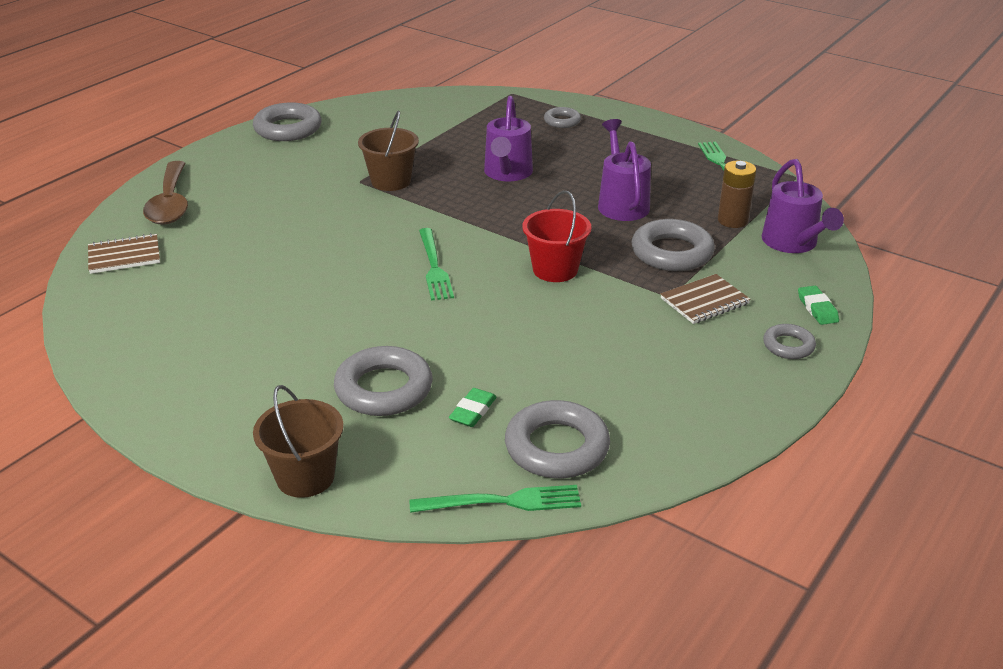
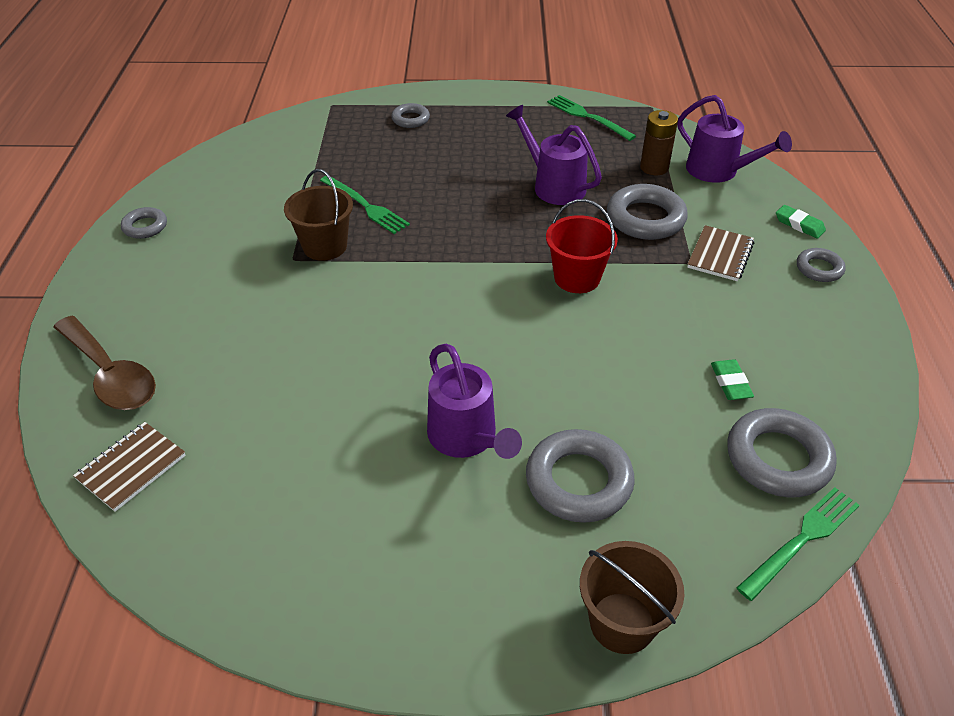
camera: 35 degrees left, 10 degrees up
(288, 129) = (145, 226): grey ring -> grey ring, size x0.55
(434, 267) = (473, 324): green fork -> green fork (365, 206)
(473, 411) = (676, 461): green eraser -> green eraser (730, 383)
(507, 174) = (425, 194): purple watering can -> purple watering can (467, 439)

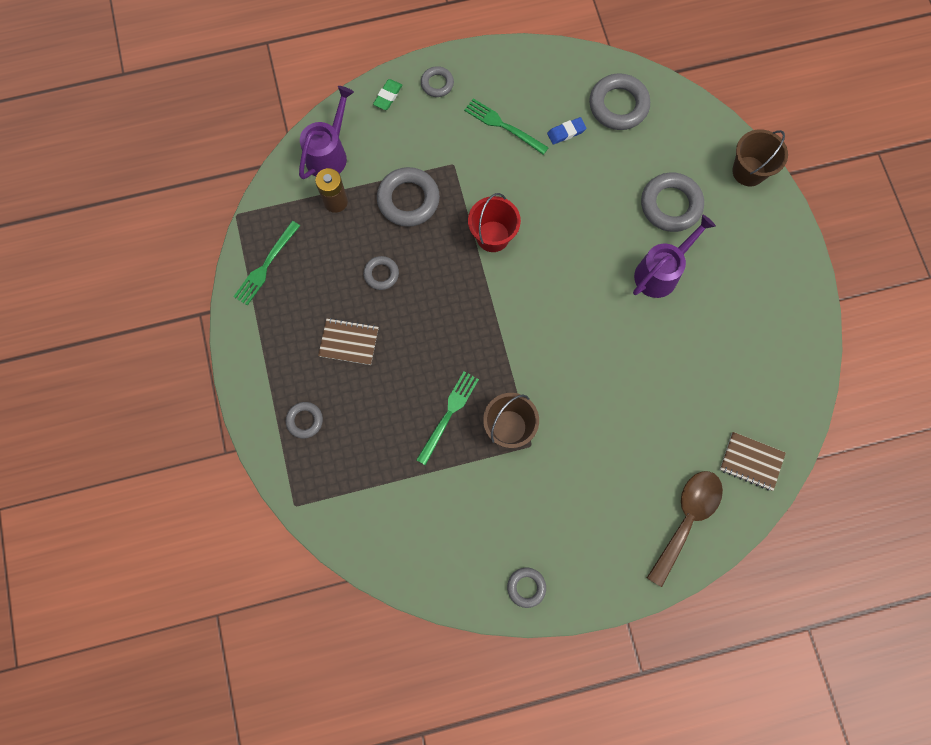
camera: 105 degrees left, 30 degrees up
(553, 185) = (381, 274): purple watering can -> grey ring
(720, 255) = (439, 146): brown notebook -> brown notebook (349, 342)
(730, 383) = (566, 132): green eraser -> blue eraser
(802, 539) = (669, 93): green fork -> green fork (503, 126)

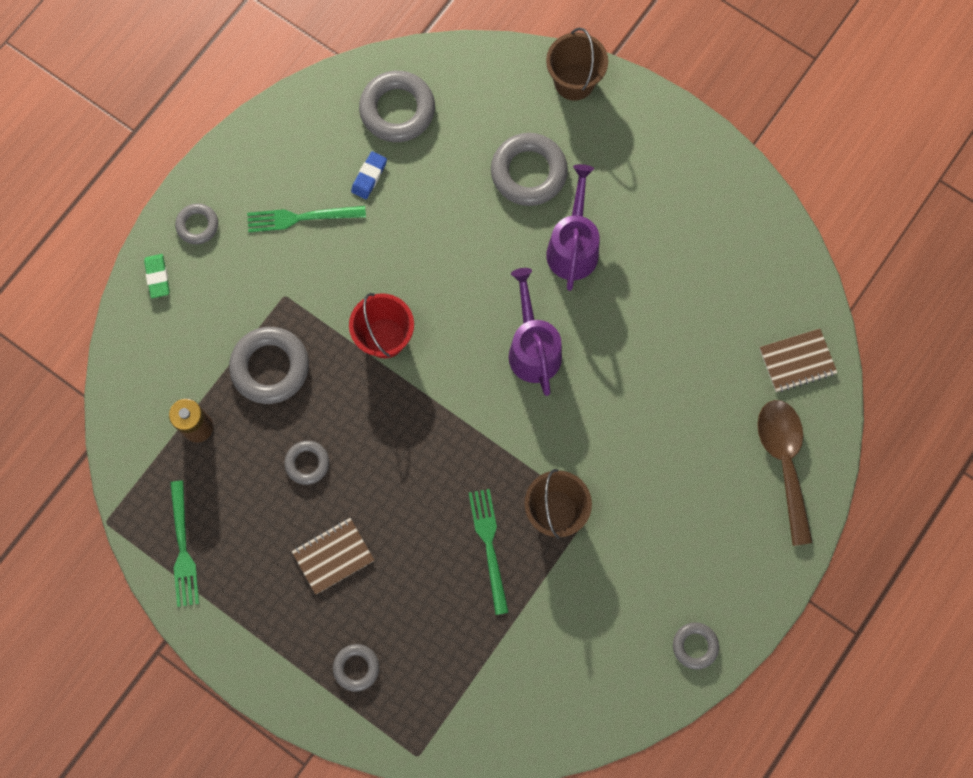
camera: 40 degrees left, 0 degrees up
(329, 153) = (148, 383): purple watering can -> purple watering can (532, 347)

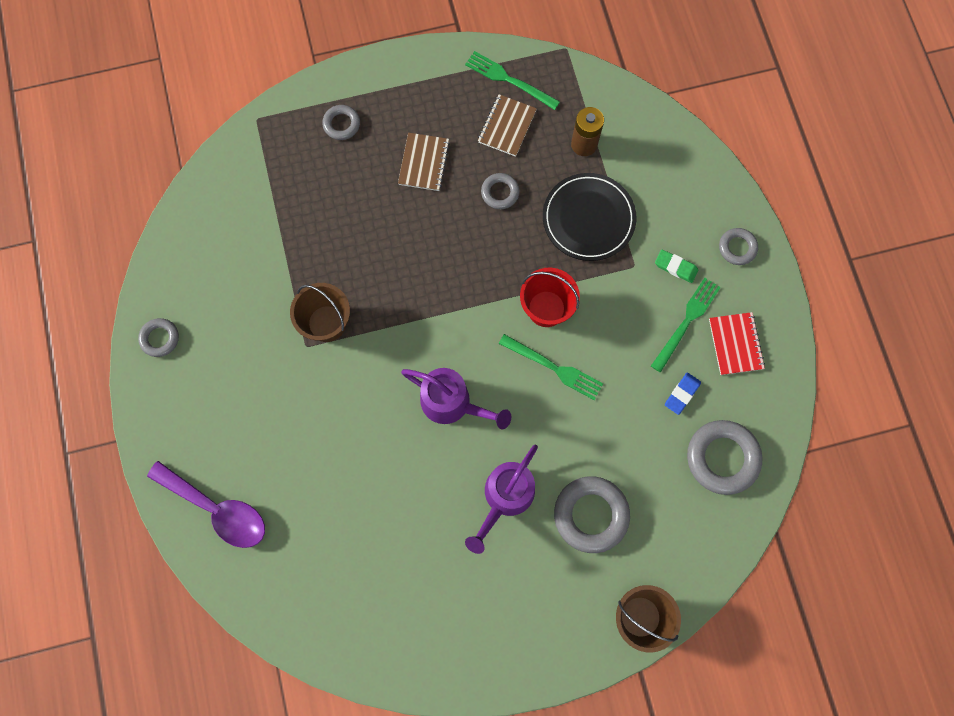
camera: 130 degrees right, 0 degrees up
(158, 277) = (717, 195): green eraser -> green eraser (675, 267)
(270, 367) = (588, 219): grey ring -> black plate
(289, 166) = (735, 344): none -> red notebook
(369, 176) = (682, 394): blue eraser -> blue eraser turned 60 degrees clockwise
(489, 546) = (343, 262): green fork -> green fork (554, 368)
(573, 246) = (505, 498): purple watering can -> purple watering can turned 75 degrees clockwise
(784, 462) = (217, 509): brown spoon -> purple spoon
(797, 361) = (276, 588): brown notebook -> brown notebook (507, 126)

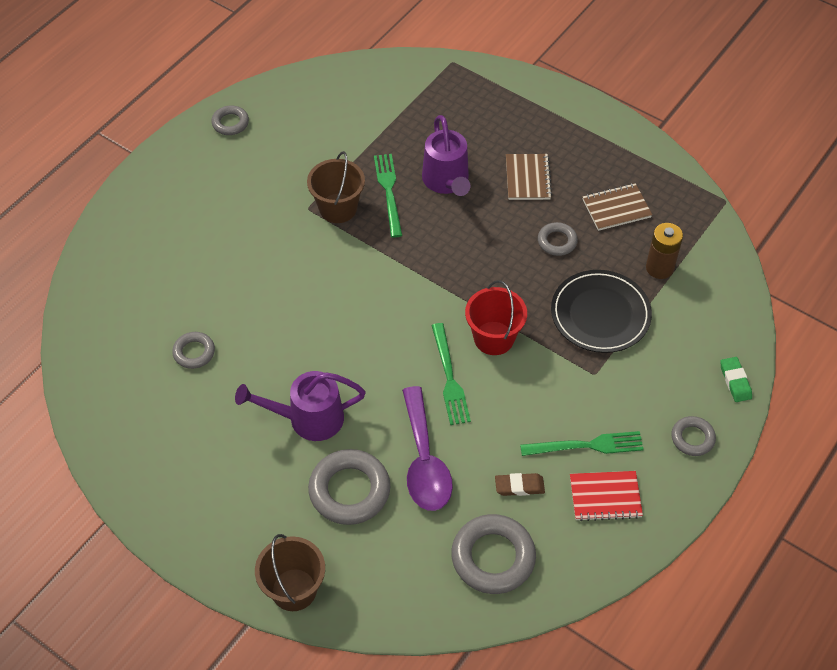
camera: 50 degrees right, 20 degrees down
(217, 509) = (132, 242): purple spoon -> purple spoon (424, 461)
(341, 124) = (503, 110): grey ring -> grey ring (194, 352)
(424, 163) = (527, 178): brown notebook -> brown notebook turned 60 degrees counterclockwise
(453, 403) = (352, 330): purple watering can -> purple watering can (447, 182)
(509, 80) = (656, 183): green fork -> green fork (388, 191)
(675, 267) = (625, 404): green eraser -> green eraser (735, 381)
(682, 394) = (519, 486): blue eraser -> brown eraser
(735, 344) = (605, 497): red notebook -> red notebook turned 45 degrees clockwise

